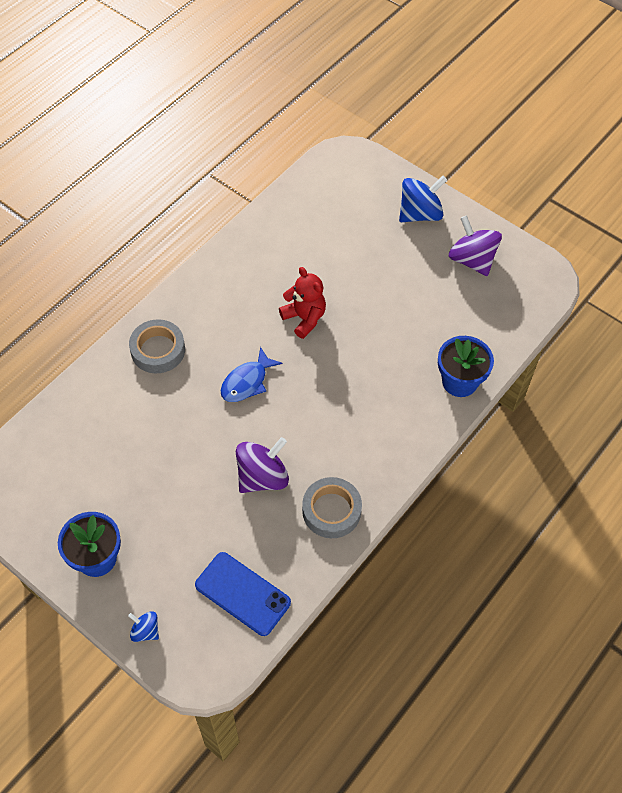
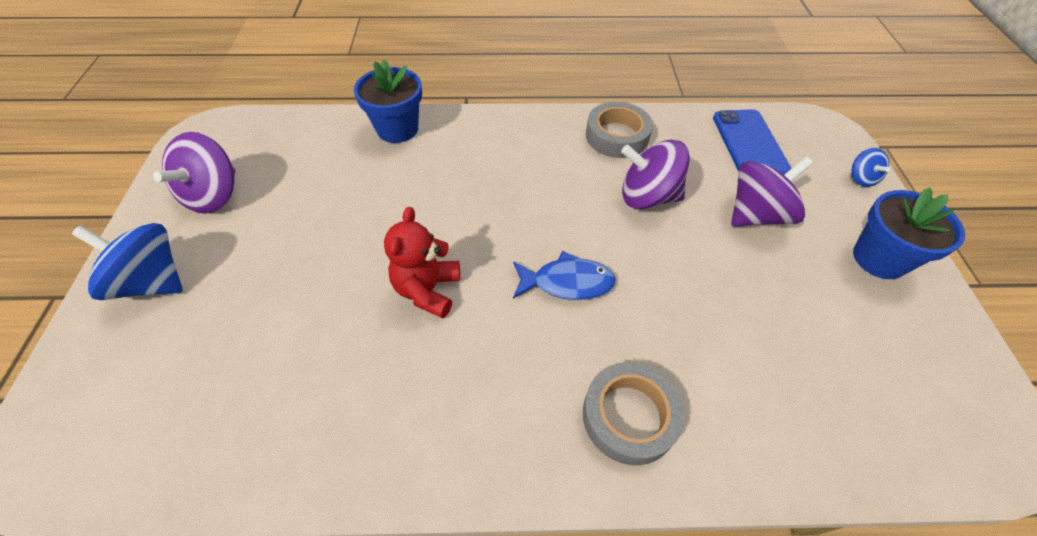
camera: 130 degrees left, 5 degrees down
(189, 526) = (757, 214): none -> purple spinning top

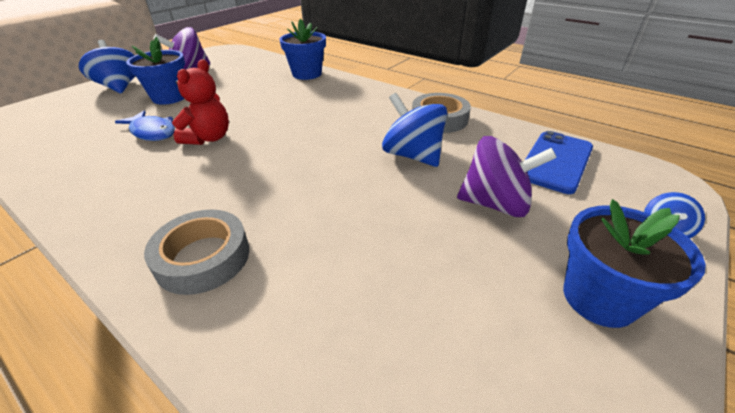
camera: 40 degrees right, 15 degrees down
(269, 258) = (169, 97): none -> blue flower pot
(427, 290) = (209, 138): red teddy bear -> red teddy bear turned 150 degrees clockwise
(567, 282) = (285, 171): blue fish -> blue fish (152, 132)
(647, 196) = (412, 155): purple spinning top -> blue spinning top

